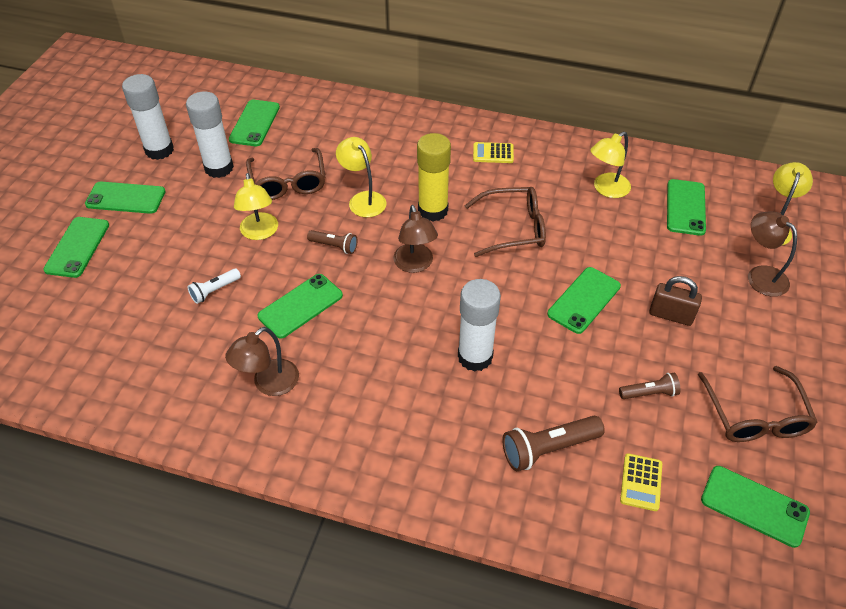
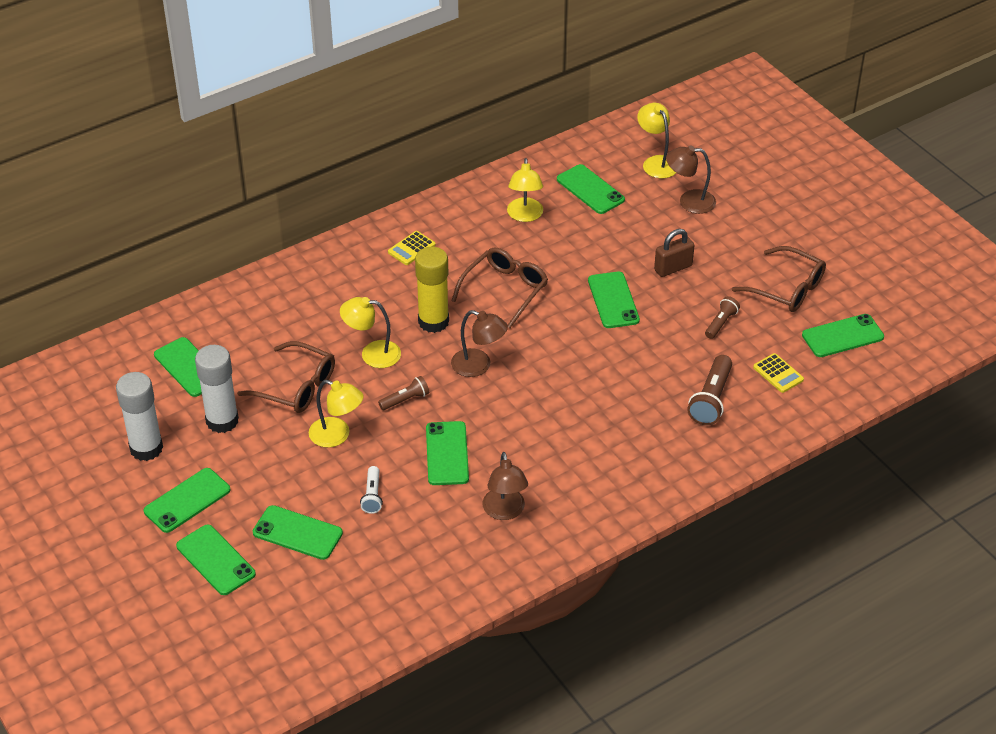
camera: 50 degrees left, 5 degrees down
(140, 273) = (297, 533): none -> green phone
(475, 357) = (600, 387): white glue stick -> none

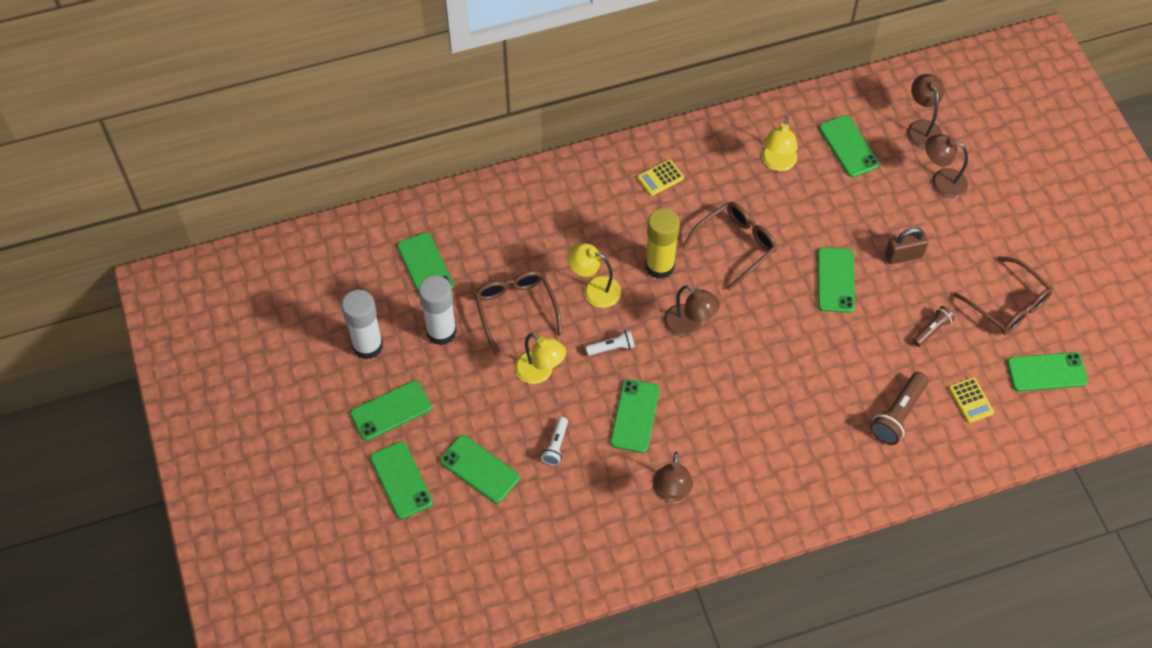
camera: 15 degrees right, 15 degrees up
(296, 387) = (516, 310): brown glasses -> brown glasses turned 150 degrees counterclockwise
(405, 400) = (612, 348): brown flashlight -> white flashlight
(656, 162) = (922, 128): yellow lamp -> brown lamp

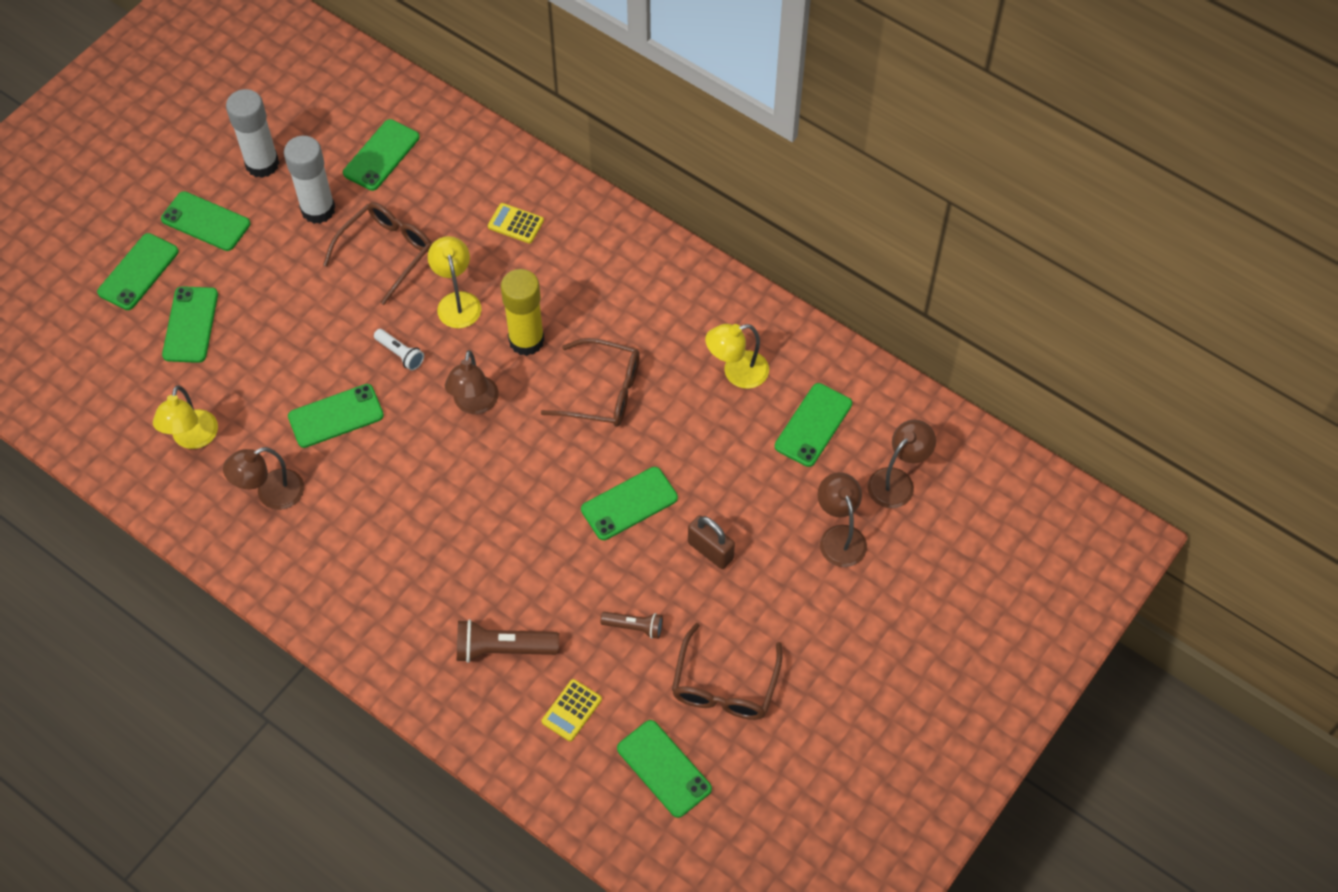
camera: 55 degrees right, 0 degrees up
(540, 372) = (329, 312): yellow lamp -> yellow lamp (192, 438)
(556, 445) = (257, 370): white flashlight -> none
(660, 178) = (634, 282): yellow calculator -> yellow calculator (515, 224)

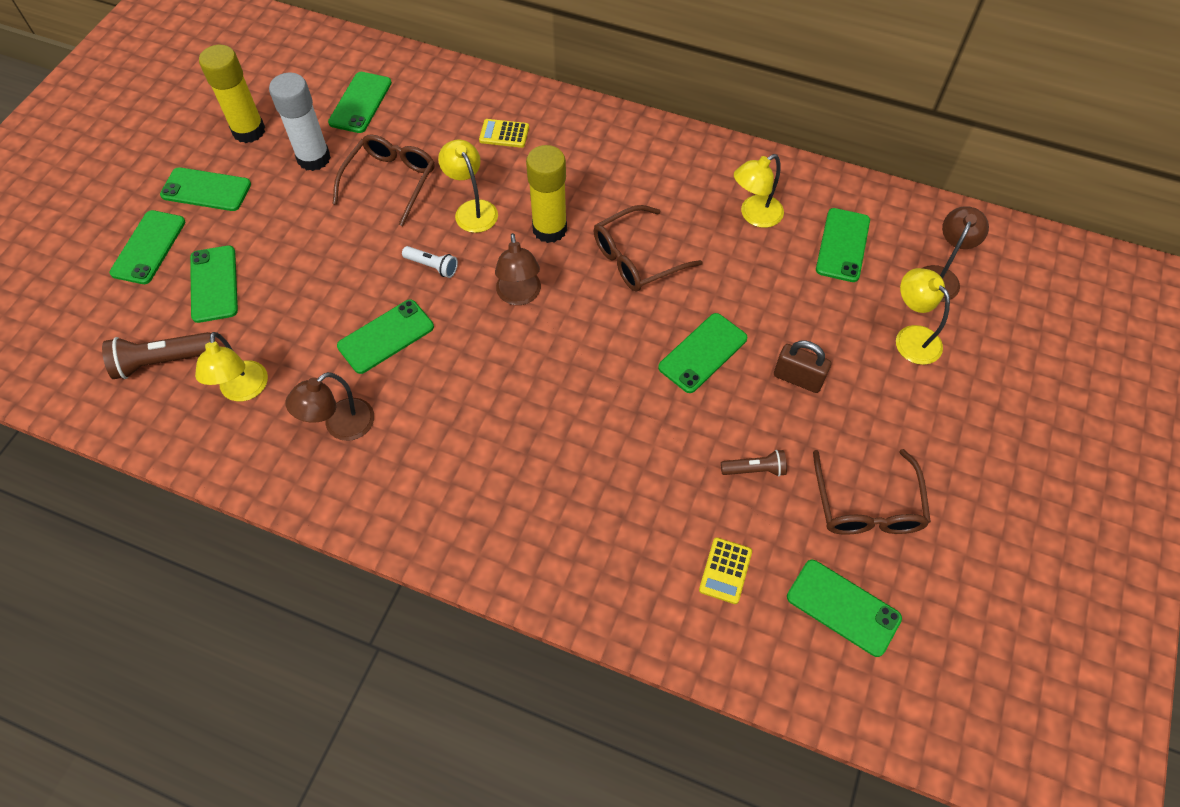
camera: 15 degrees left, 0 degrees up
(262, 164) = (249, 131): white glue stick -> yellow glue stick
(503, 648) = (631, 524): brown flashlight -> brown flashlight (162, 361)
(602, 391) = (637, 258): brown glasses -> brown glasses turned 150 degrees clockwise
(839, 536) = (911, 337): brown lamp -> yellow lamp

